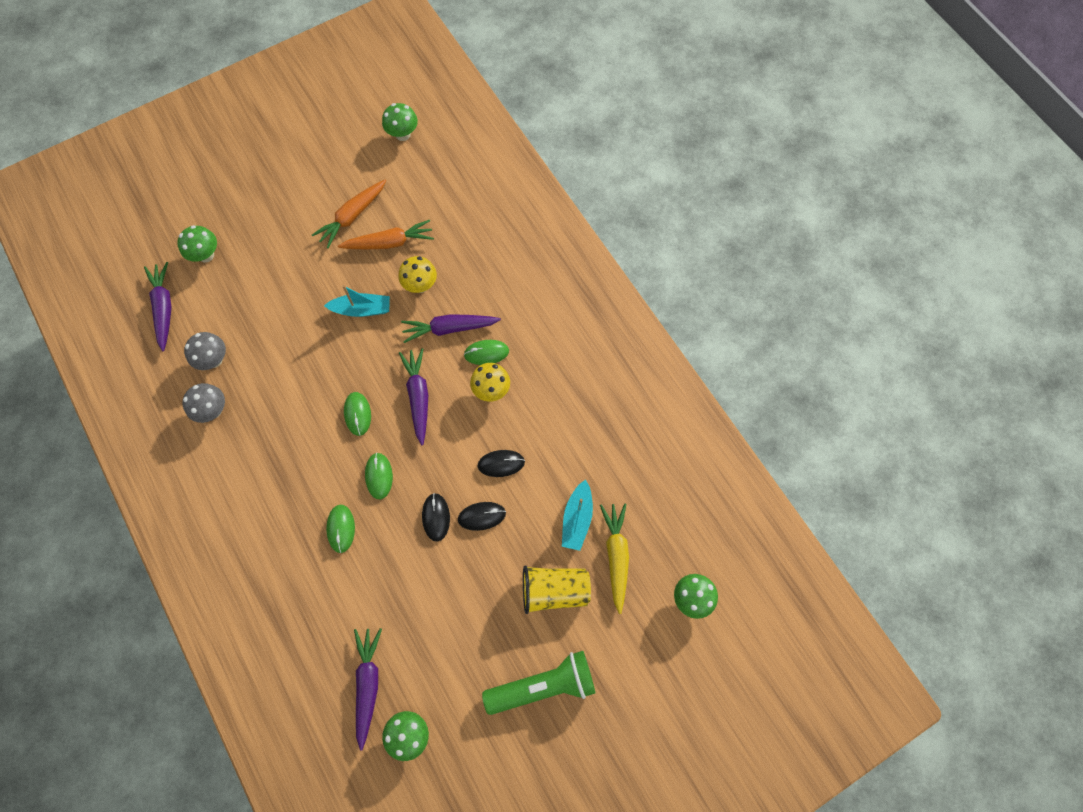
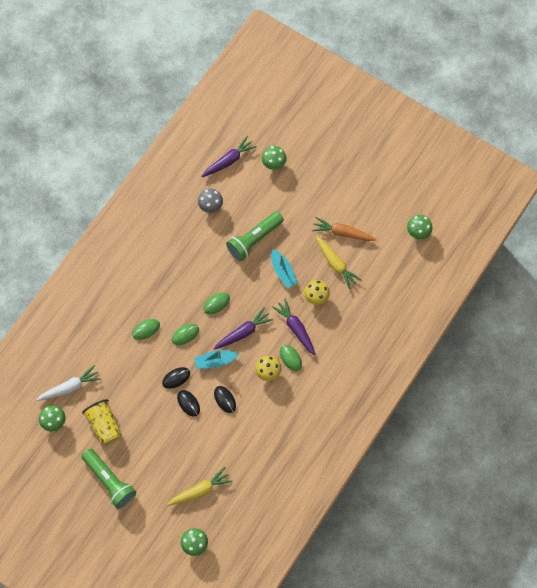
camera: 65 degrees right, 0 degrees up
(213, 410) = (180, 223): grey mushroom -> none
(296, 325) = (254, 239): none -> green flashlight
(368, 684) = (70, 387): purple carrot -> white carrot
(389, 242) = (336, 264): orange carrot -> yellow carrot
(554, 590) = (164, 464): yellow cup -> yellow cup (104, 425)
(577, 519) = (211, 458): turquoise boat -> turquoise boat (215, 361)

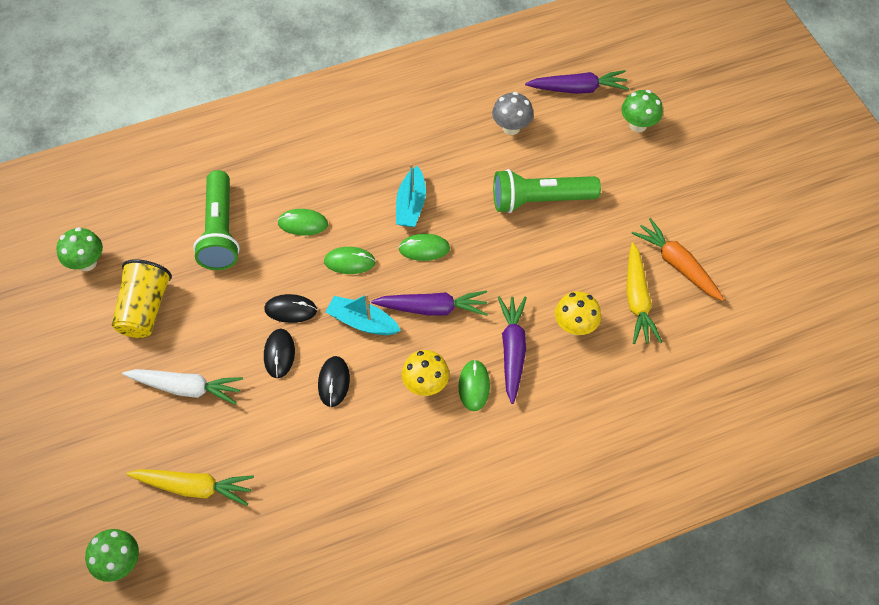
camera: 35 degrees right, 10 degrees down
(70, 387) = (145, 233): white carrot -> white carrot (186, 388)
(109, 481) = (86, 387): green flashlight -> green flashlight (220, 231)
(283, 271) = (551, 263): turquoise boat -> turquoise boat (411, 205)
(418, 232) = (798, 330): green mushroom -> none

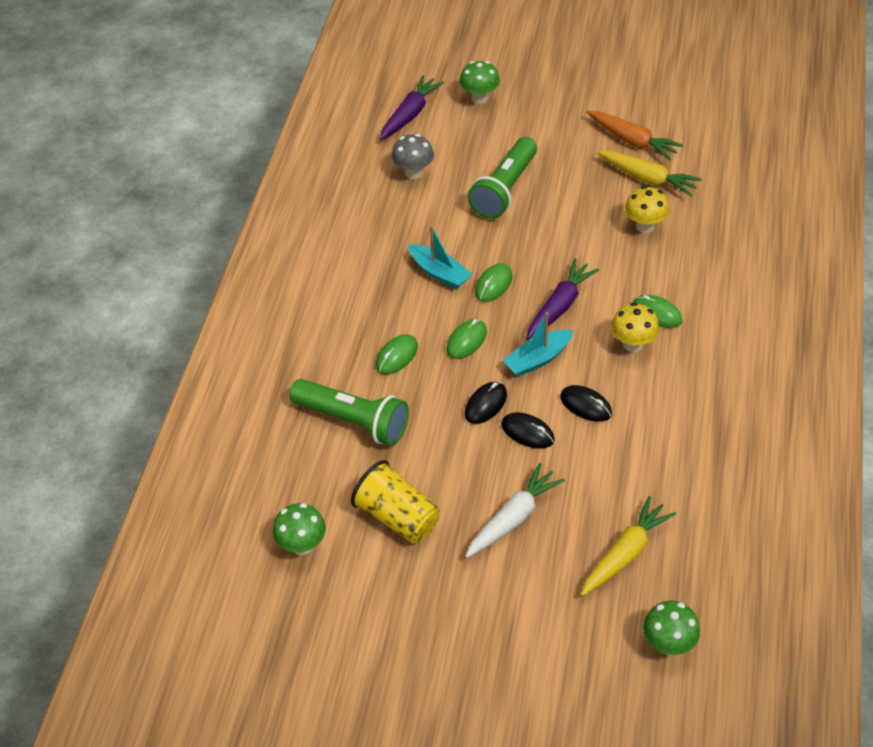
camera: 55 degrees left, 10 degrees down
(512, 350) = (639, 274): purple carrot -> none
(677, 264) = (632, 141): orange carrot -> orange carrot turned 135 degrees counterclockwise

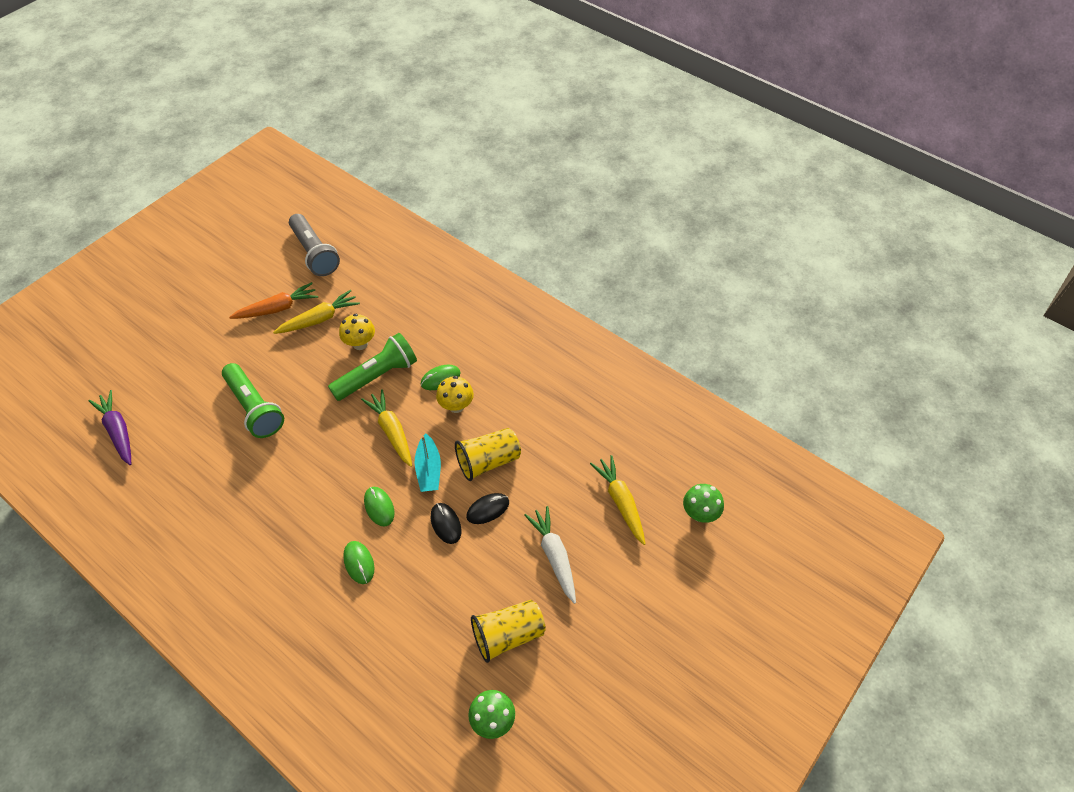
camera: 65 degrees left, 5 degrees up
(353, 421) = (399, 625): green flashlight -> green flashlight (377, 376)
(413, 172) = (183, 460): grey mushroom -> none
(439, 273) = (300, 492): turquoise boat -> none
(479, 98) = (146, 376): green mushroom -> none
(493, 284) = (340, 462): green mouse -> none
(560, 306) = (391, 431): purple carrot -> yellow carrot
(585, 405) = (488, 461): black mouse -> yellow cup
(727, 129) = (314, 253): none -> grey flashlight

